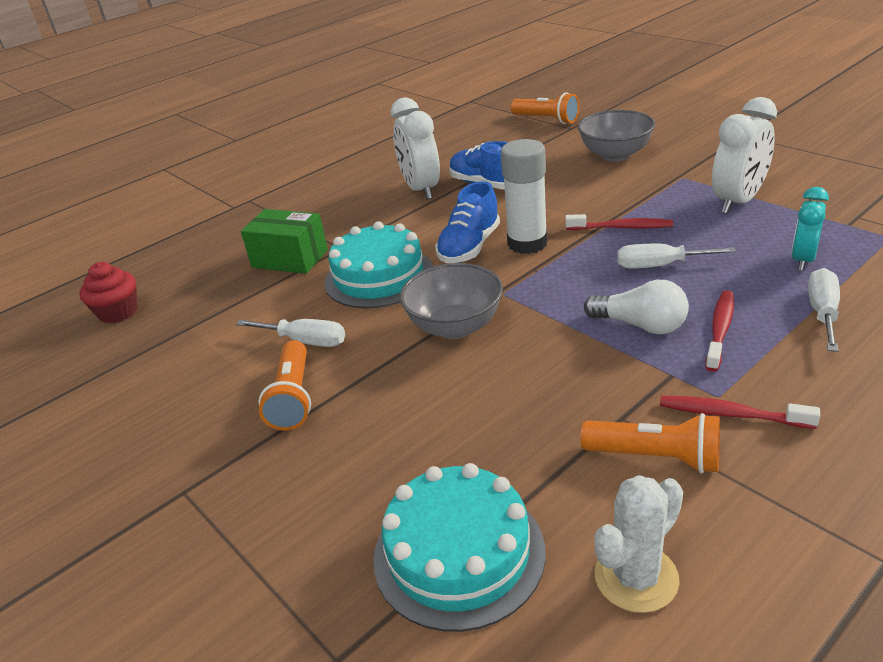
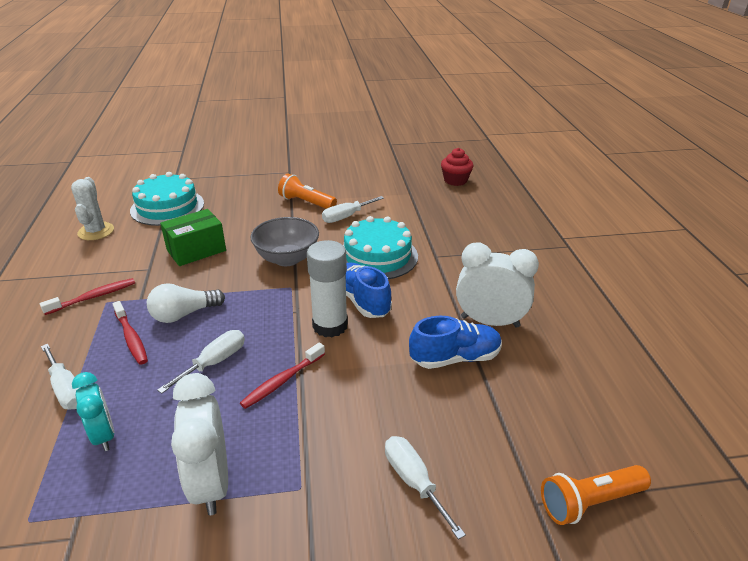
camera: 120 degrees right, 0 degrees up
(290, 259) = (446, 236): green box -> green box (196, 250)
(615, 155) = (414, 481): grey bowl -> white screwdriver
(656, 457) = (118, 264): orange flashlight -> none

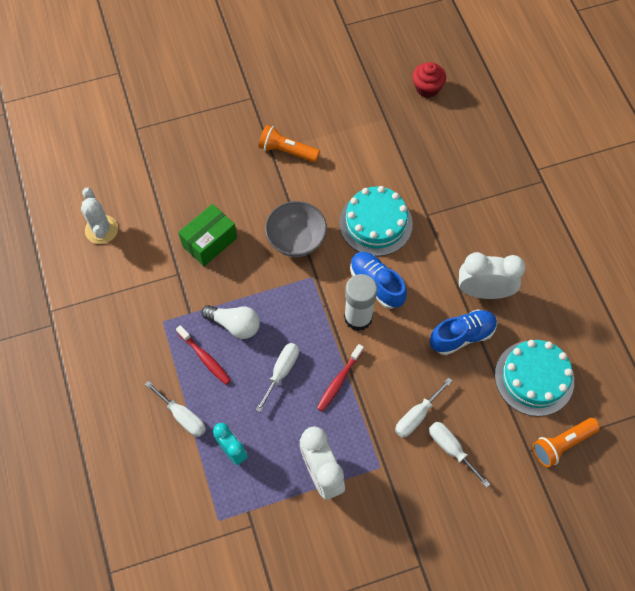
camera: 10 degrees left, 30 degrees up
(93, 297) = (149, 317): red toothbrush -> none
(167, 207) = (151, 180): turquoise cake -> turquoise cake (534, 378)
(184, 314) = (235, 325): white light bulb -> white light bulb turned 120 degrees counterclockwise
(346, 217) = (332, 168): white screwdriver -> white screwdriver (417, 416)

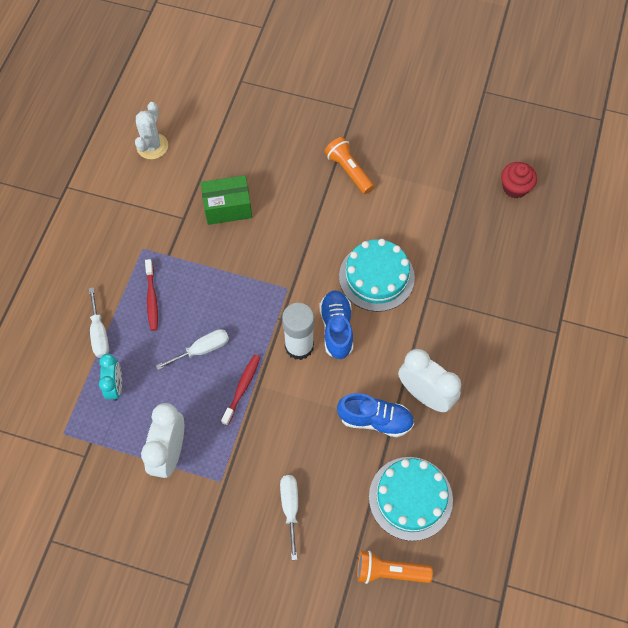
camera: 35 degrees right, 0 degrees up
(235, 325) = (195, 287): white light bulb -> none
(296, 240) = (298, 249): grey bowl -> none
(339, 381) = (242, 388): red toothbrush -> red toothbrush turned 135 degrees clockwise
(417, 416) = (283, 460): white screwdriver -> none

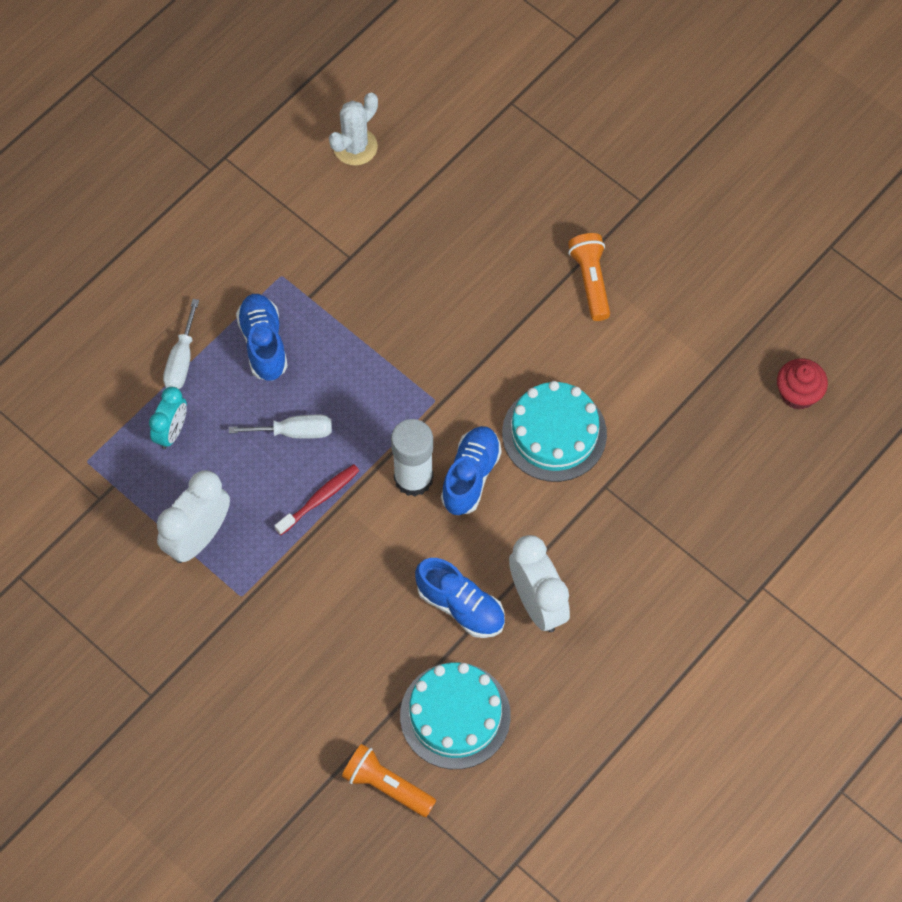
camera: 25 degrees right, 0 degrees up
(152, 299) = (263, 343): red toothbrush -> blue shoe
(227, 207) = (411, 266): green box -> none
(290, 508) = (307, 663): white screwdriver -> none

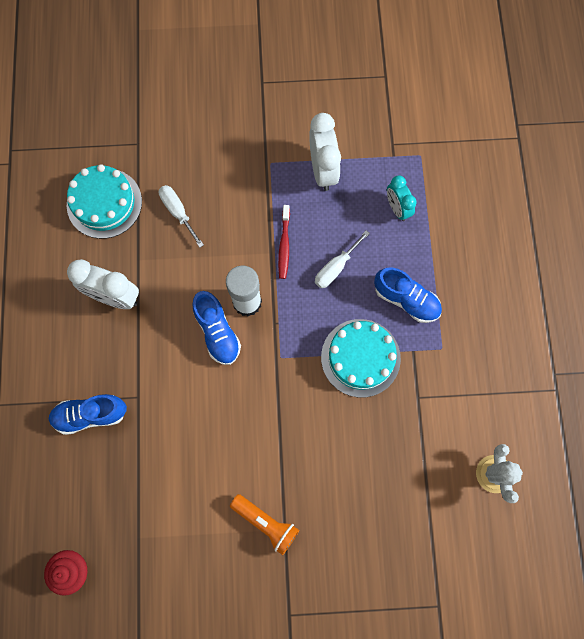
camera: 135 degrees right, 10 degrees up
(181, 360) = (437, 249): white screwdriver -> white screwdriver (178, 212)
(386, 785) = (107, 142): orange flashlight -> none
(461, 606) = (154, 258): blue shoe -> blue shoe (90, 415)
(554, 433) = (195, 402): turquoise cake -> turquoise cake (360, 357)

